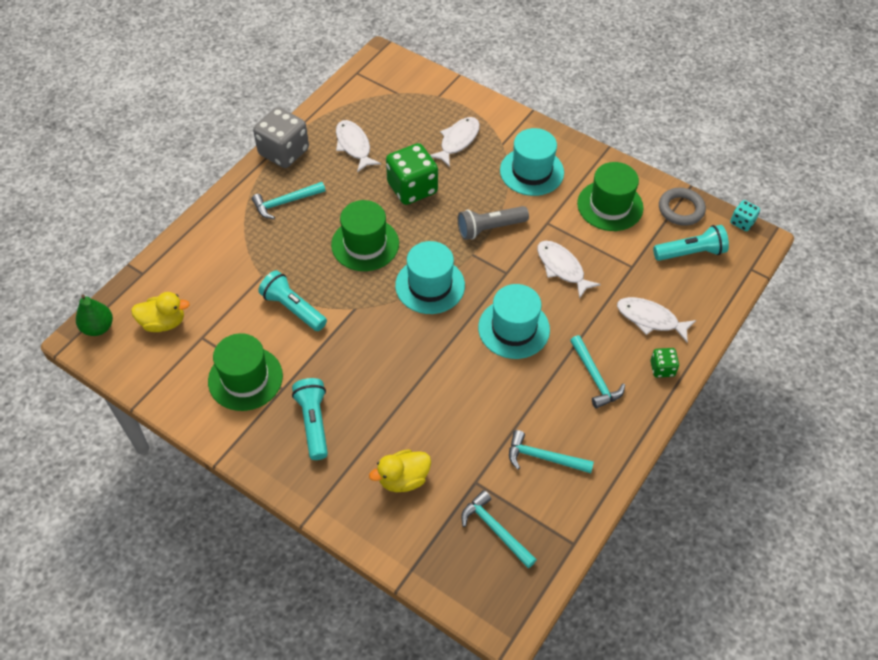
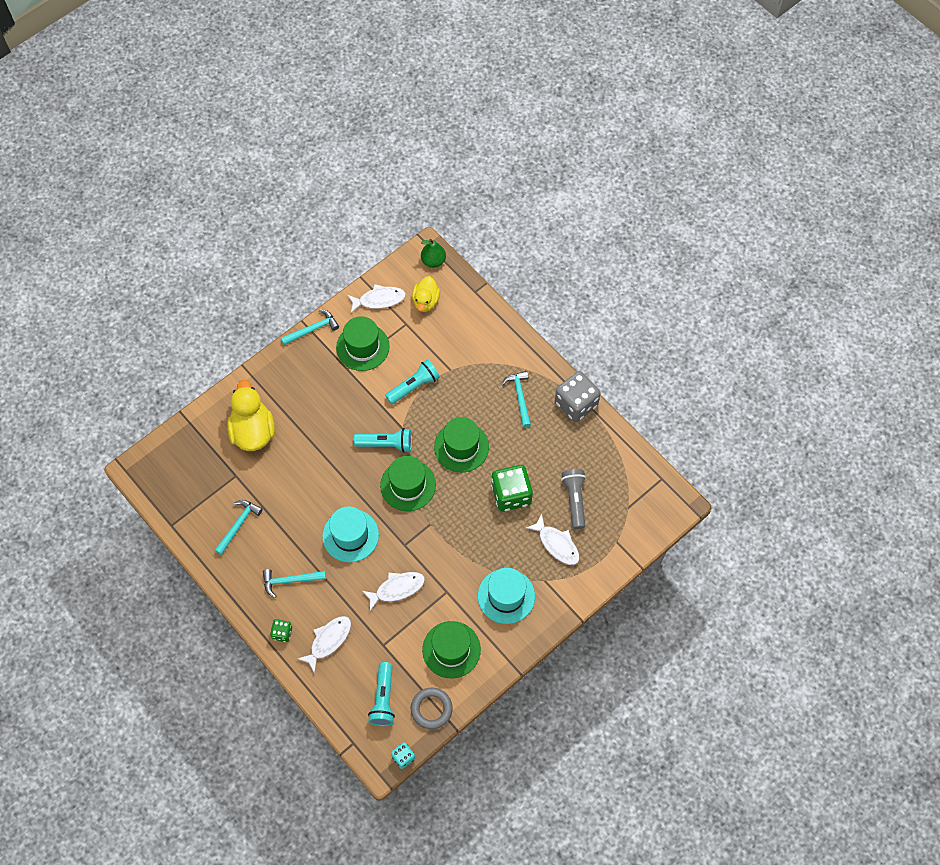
camera: 105 degrees right, 10 degrees up
(313, 422) = (314, 384): turquoise flashlight -> turquoise flashlight (386, 444)
(354, 146) = (570, 459): white fish -> white fish (379, 300)
(403, 479) = (253, 431): yellow duck -> yellow duck, size x1.63
(430, 285) = (408, 485): turquoise hat -> green hat
(489, 228) = (452, 544): grey flashlight -> grey flashlight (574, 500)
(495, 529) = (198, 479): turquoise hammer -> turquoise hammer (312, 329)

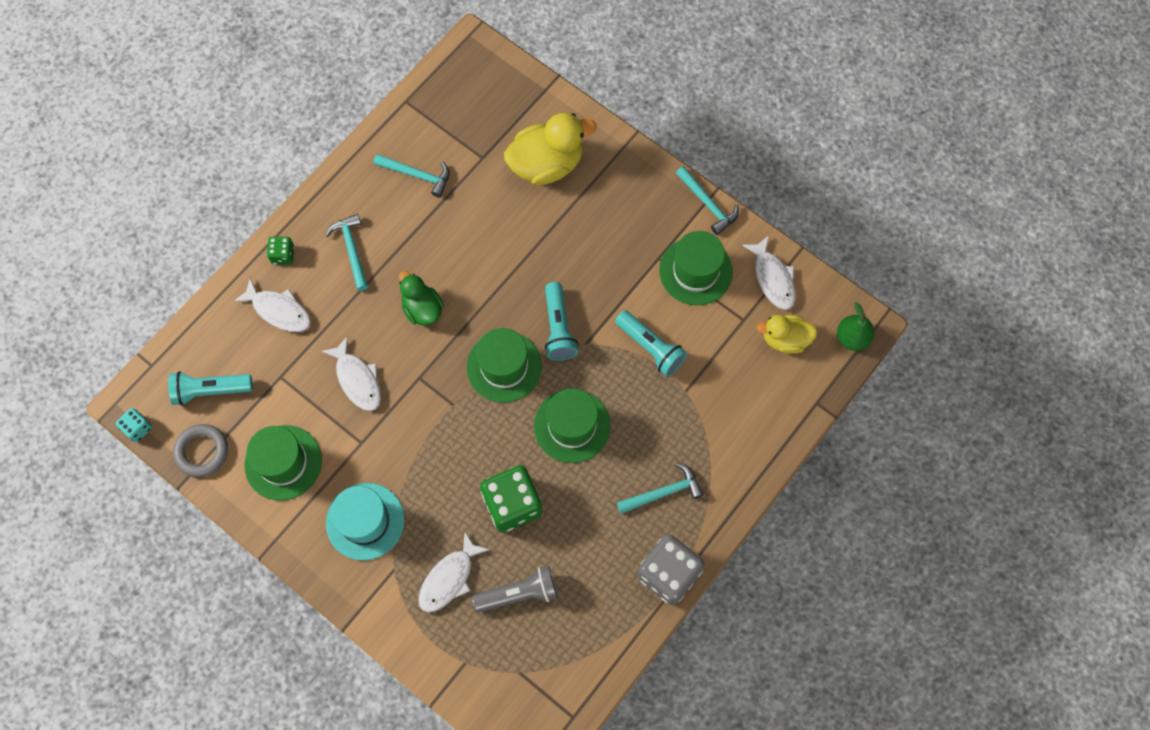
camera: 80 degrees right, 5 degrees up
(350, 535) = (422, 309): turquoise hat -> green duck

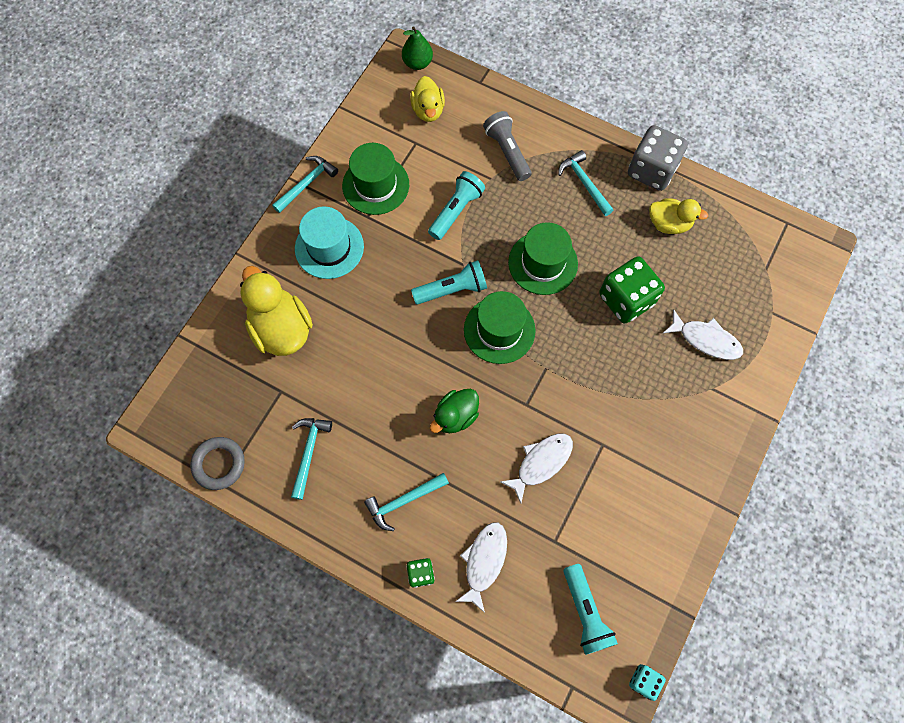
camera: 100 degrees left, 0 degrees up
(202, 451) = (650, 602): grey ring -> grey ring (219, 464)
(283, 462) = (641, 515): green hat -> none
(365, 521) = (676, 424): turquoise hat -> turquoise hat (329, 247)
(519, 593) = (701, 280): grey flashlight -> grey flashlight (507, 152)
(595, 575) = (668, 224): none -> yellow duck
(772, 278) = (372, 125): white fish -> none

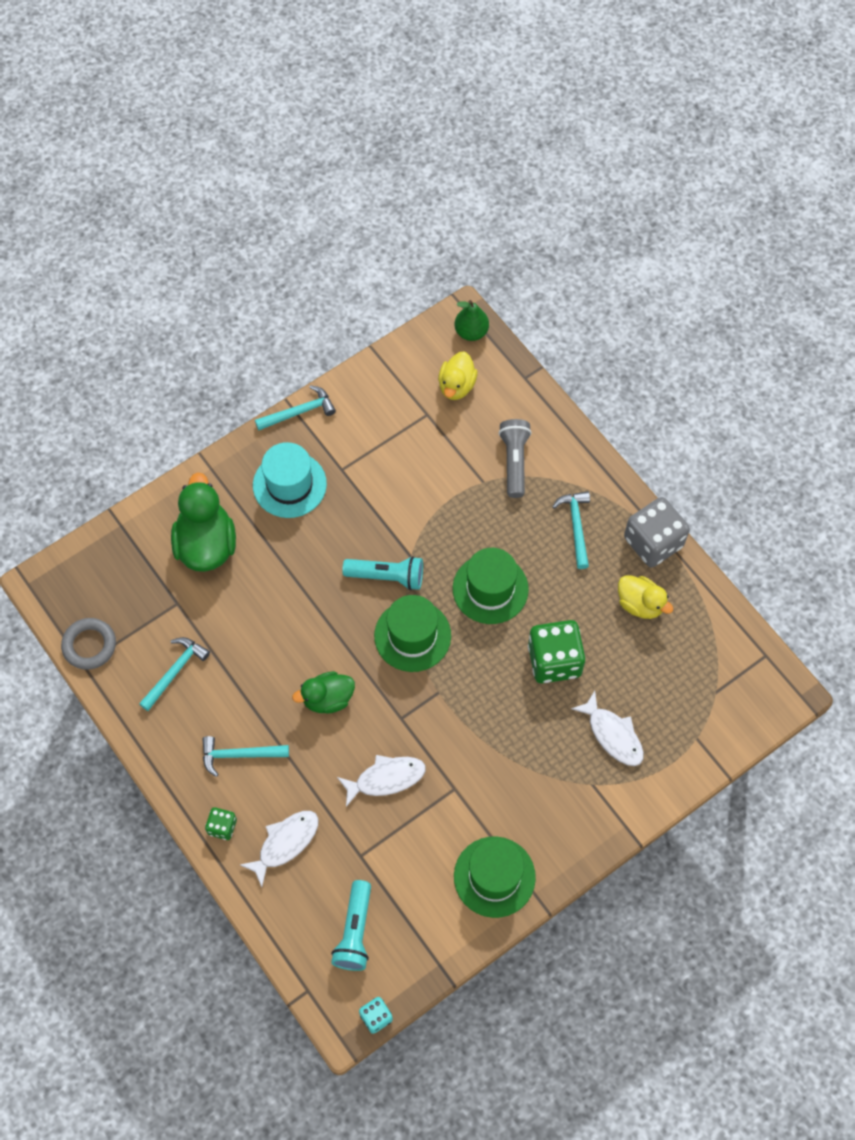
camera: 25 degrees right, 5 degrees down
(281, 329) = (206, 544): yellow duck -> green duck
(375, 185) = (365, 441): green hat -> green hat (494, 877)
(456, 211) = (431, 500): turquoise flashlight -> none

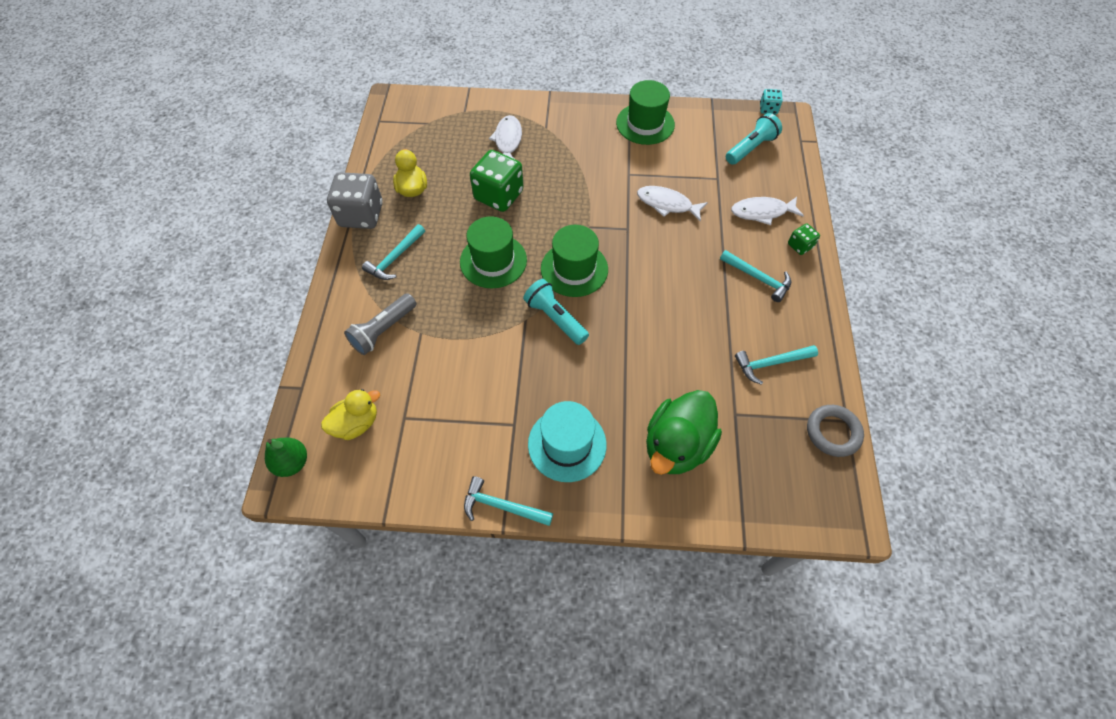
camera: 140 degrees left, 5 degrees down
(328, 699) = (667, 271): green duck -> none

